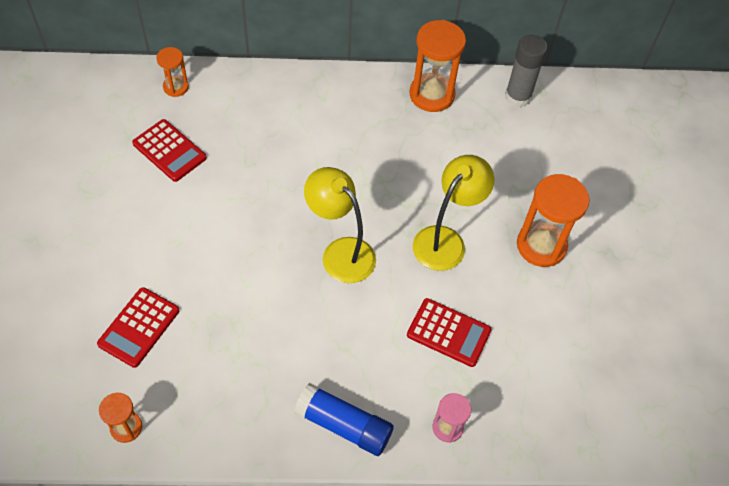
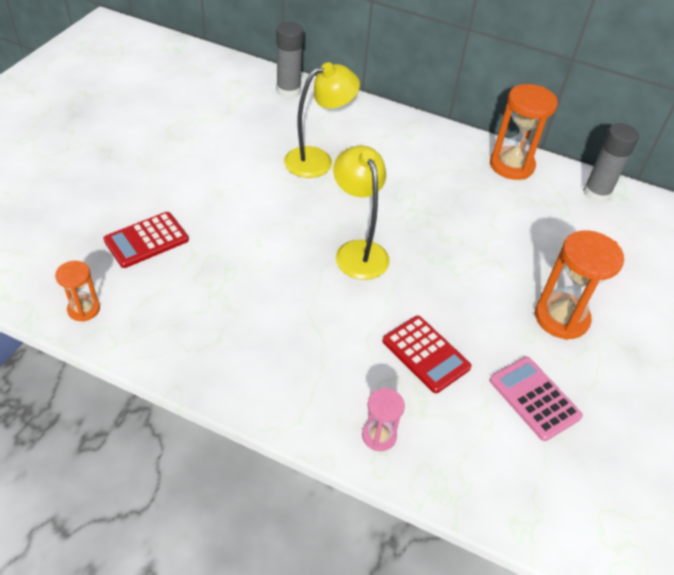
camera: 25 degrees right, 10 degrees down
(169, 151) = (255, 129): red calculator -> none
(176, 87) = (288, 91): orange hourglass -> grey glue stick
(344, 425) = (276, 390): blue glue stick -> none
(445, 240) = (464, 278): yellow lamp -> yellow lamp (318, 160)
(551, 334) = (534, 398): none -> pink calculator

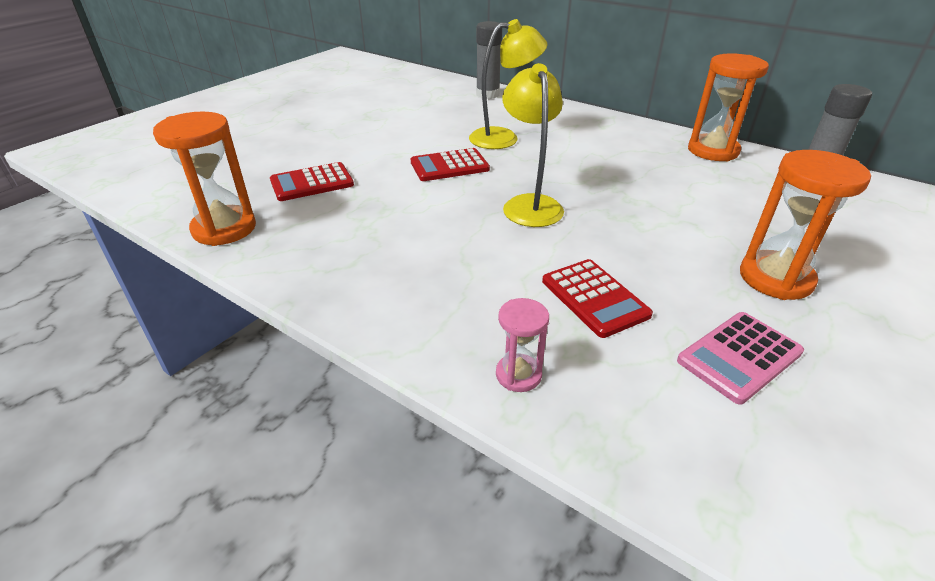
camera: 15 degrees right, 10 degrees down
(84, 309) = (224, 229): orange hourglass -> orange hourglass, size x1.83
(274, 205) = (449, 166): none -> red calculator
(534, 398) = (739, 357): pink calculator -> pink calculator turned 105 degrees counterclockwise

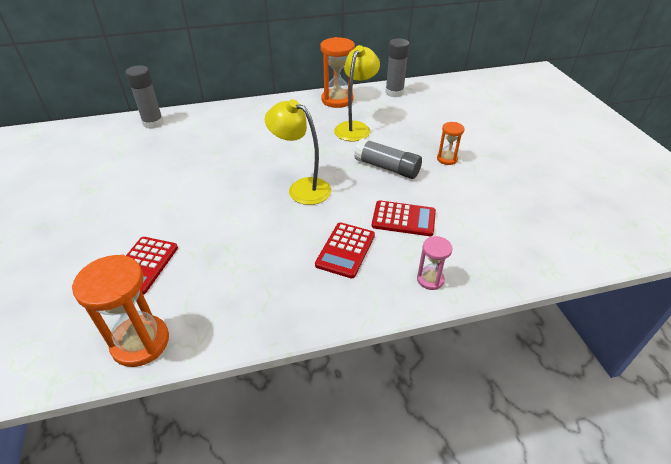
camera: 50 degrees left, 5 degrees up
(449, 166) = (217, 192): red calculator -> red calculator (345, 250)
(503, 138) = (218, 152): yellow lamp -> yellow lamp (355, 127)
(664, 240) = (387, 168): none -> grey glue stick
(739, 357) = (480, 205): pink calculator -> none
(775, 278) = (447, 159): orange hourglass -> orange hourglass, size x0.55

